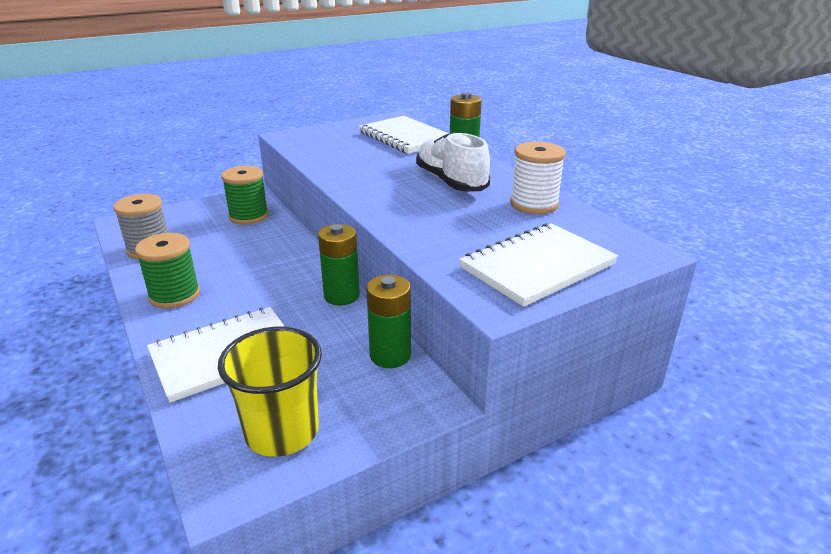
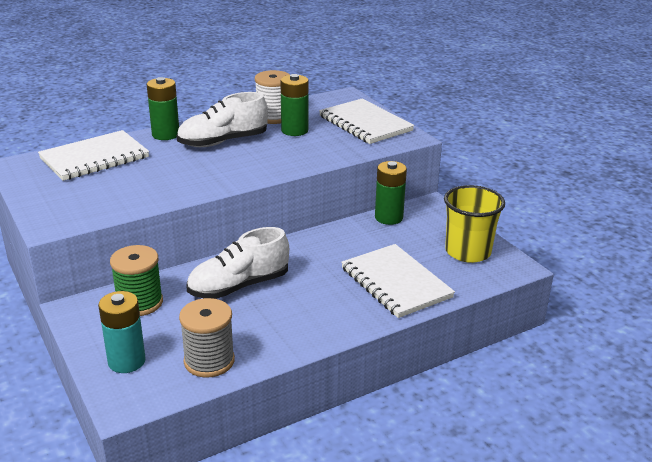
camera: 90 degrees left, 0 degrees up
(171, 218) = (126, 361): none -> turquoise battery
(175, 295) = (309, 323): green spool -> none
(257, 256) = (238, 286): none -> white shoe
(341, 296) = (313, 238): green battery -> green battery (294, 130)

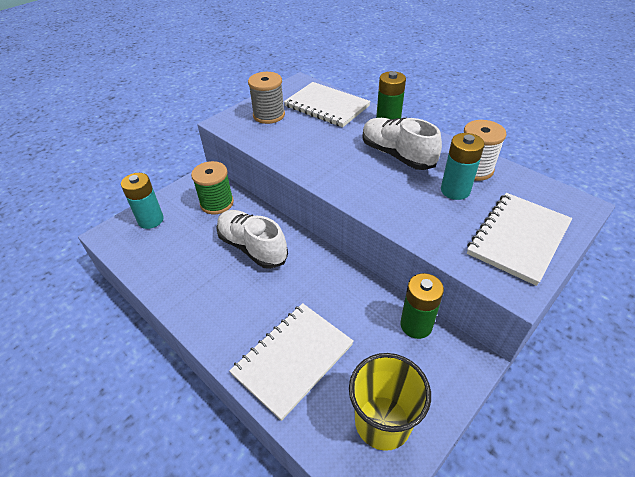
camera: 75 degrees right, 15 degrees up
(209, 361) = (154, 260): grey spool -> grey spool (269, 115)
(294, 130) = (455, 190): green battery -> turquoise battery

